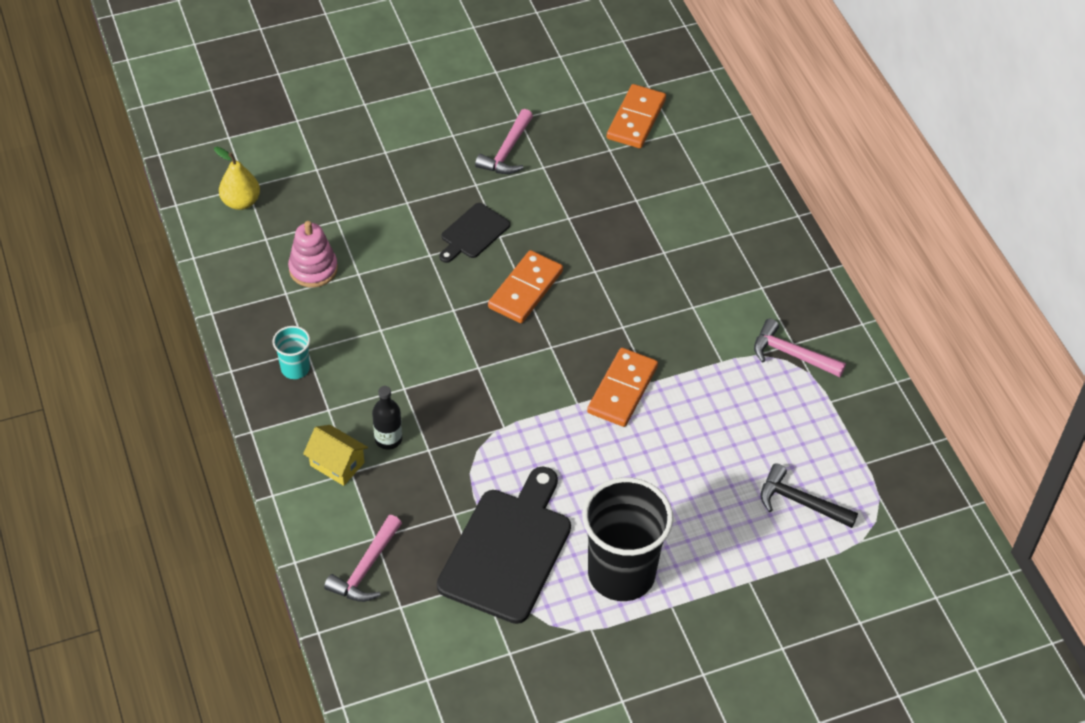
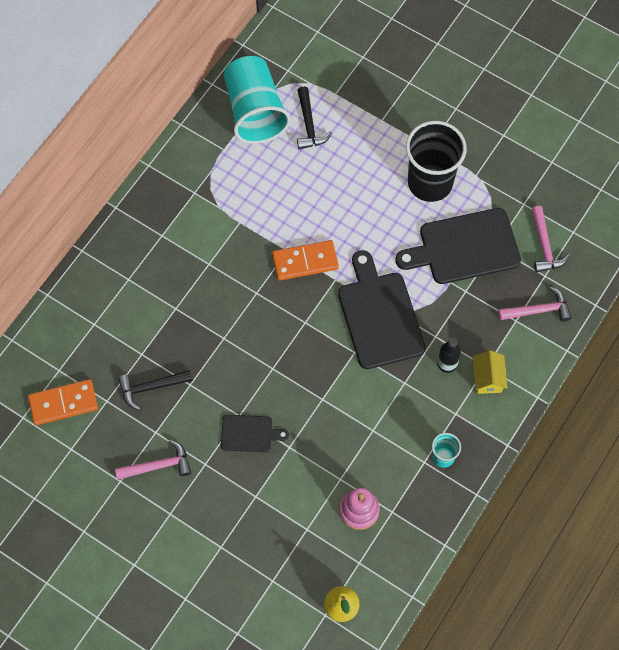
camera: 125 degrees left, 15 degrees up
(499, 415) = (379, 316): none -> black cutting board
(525, 289) = (271, 368): orange domino -> none
(593, 188) = (151, 387): none -> black hammer
(792, 354) = (203, 188): pink hammer -> pink hammer (544, 246)
(861, 460) = (255, 111): none -> turquoise cup

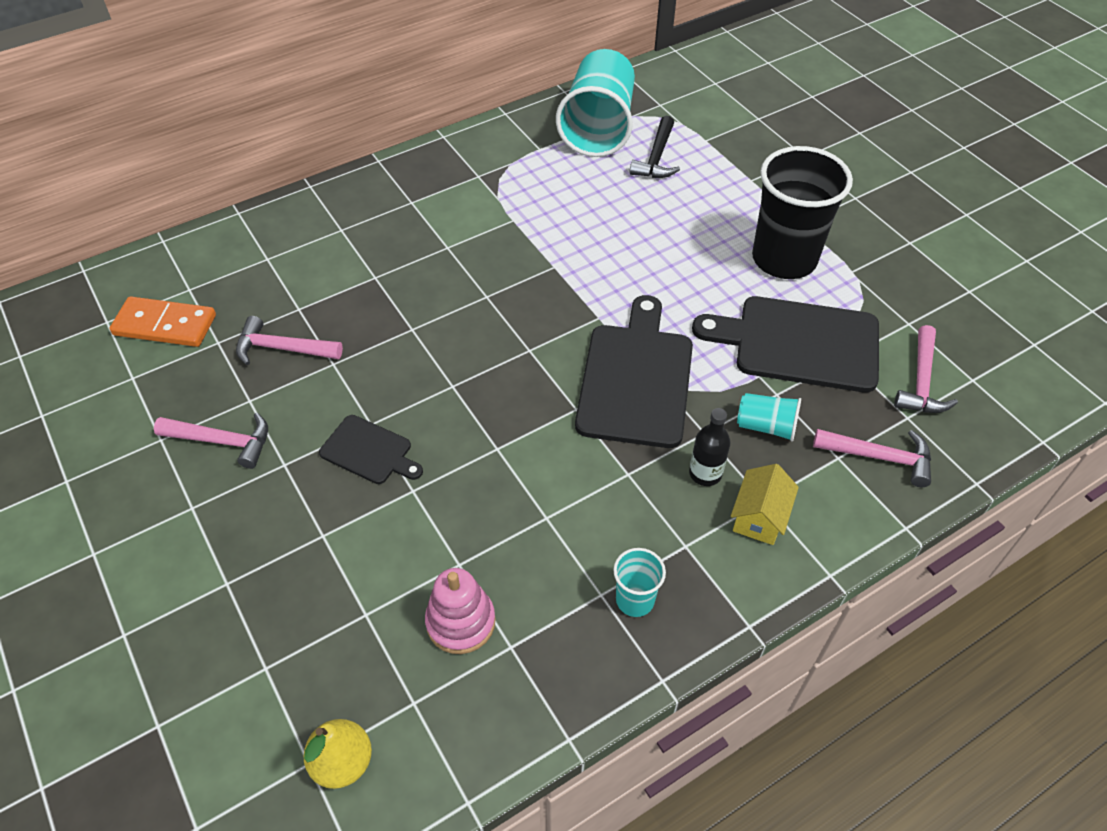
camera: 25 degrees right, 15 degrees down
(151, 387) = (282, 348): black hammer -> pink hammer
(305, 261) = (570, 285): orange domino -> none
(468, 316) = (766, 426): none -> turquoise cup

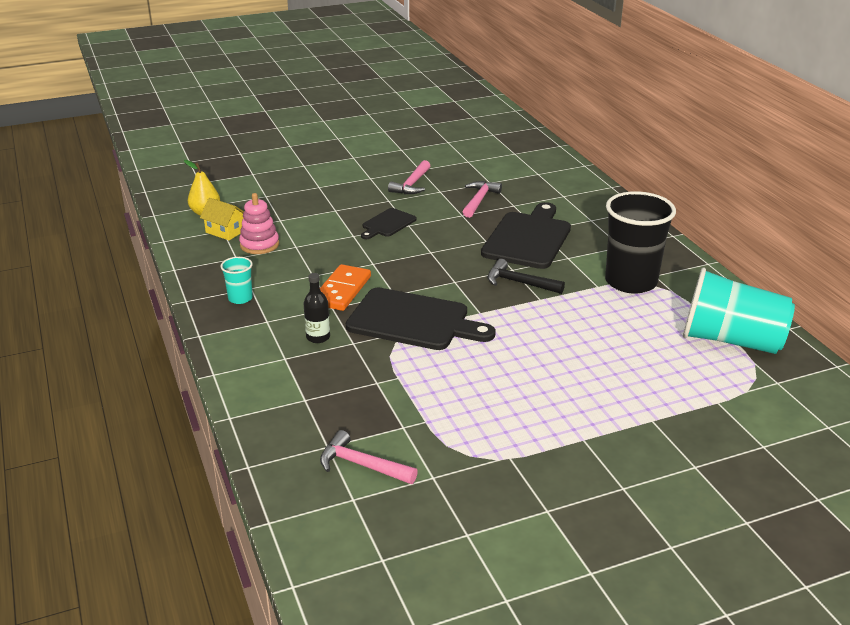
camera: 100 degrees right, 20 degrees down
(165, 325) = (507, 168): orange domino -> orange domino (342, 290)
(656, 157) = (685, 367): black hammer -> black hammer (519, 283)
(759, 517) = (272, 353): yellow house -> yellow house (225, 231)
(766, 426) = (347, 371): turquoise cup -> none
(784, 259) = (533, 418): black cup -> black cup (631, 282)
(799, 343) = (426, 405): black cutting board -> black cutting board (528, 238)
(879, 457) = (295, 420): pink hammer -> none

